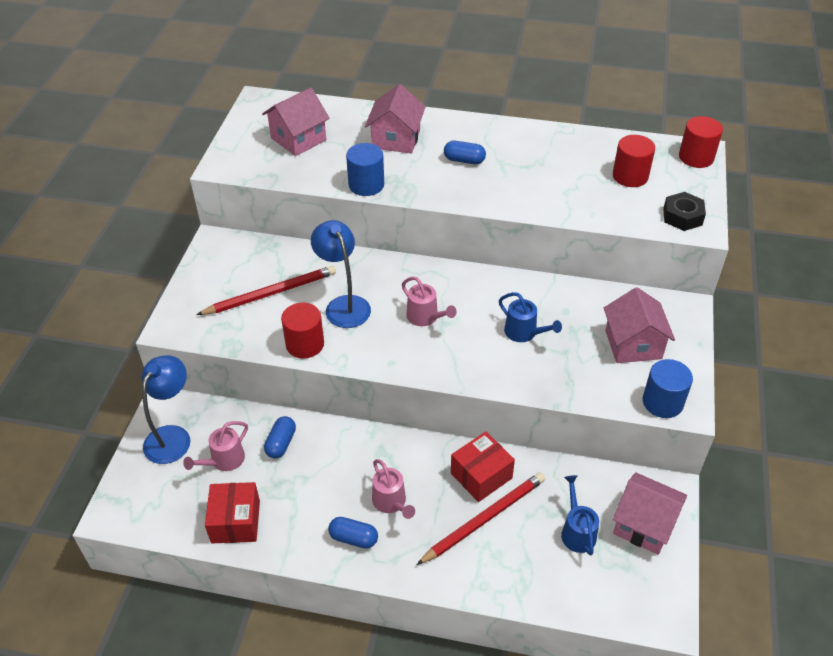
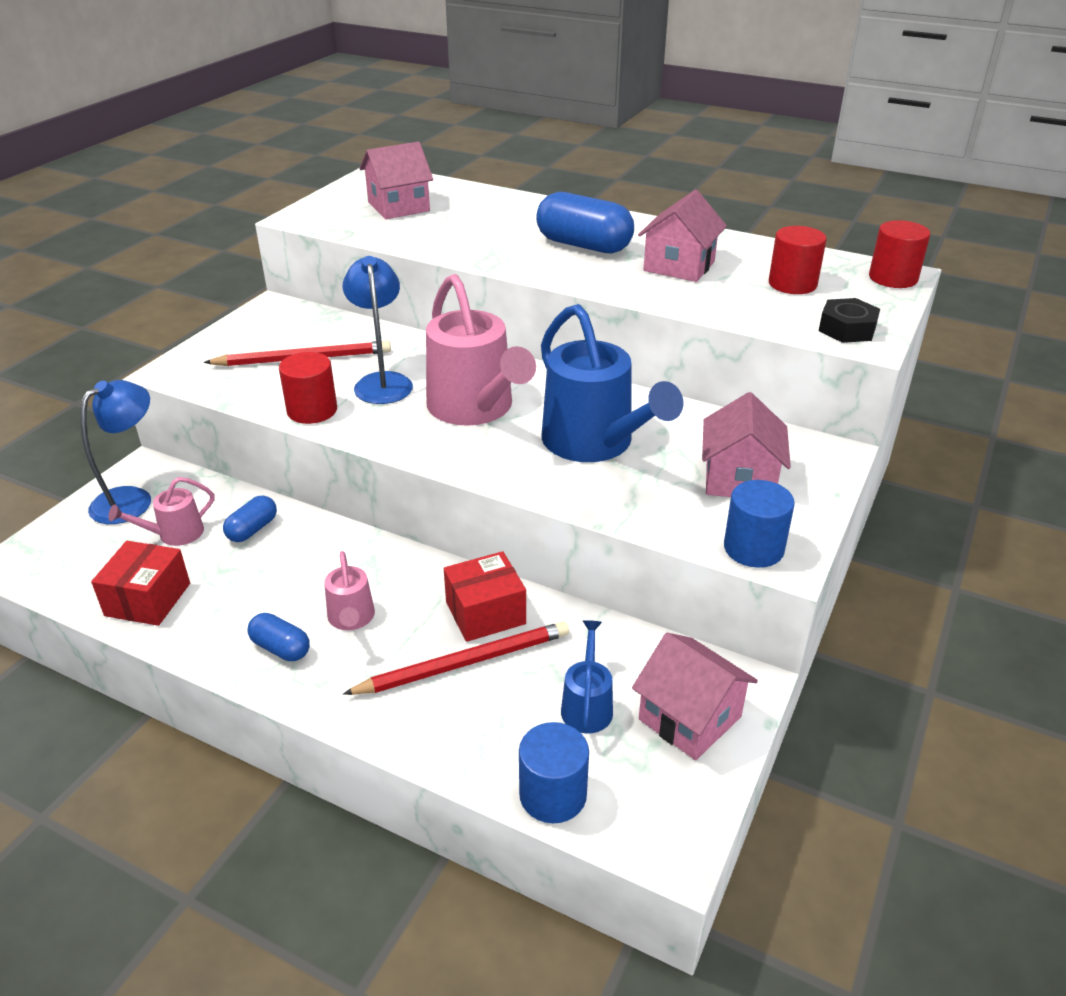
camera: 15 degrees right, 10 degrees down
(366, 185) = (451, 251): blue cylinder -> blue cylinder (553, 795)
(396, 139) = (512, 219): pink house -> pink house (679, 266)
(425, 317) = (475, 409): pink watering can -> pink watering can, size x2.08
(464, 160) = (583, 245): blue capsule -> blue capsule, size x1.89
(524, 333) = (595, 443): blue watering can -> blue watering can, size x2.08

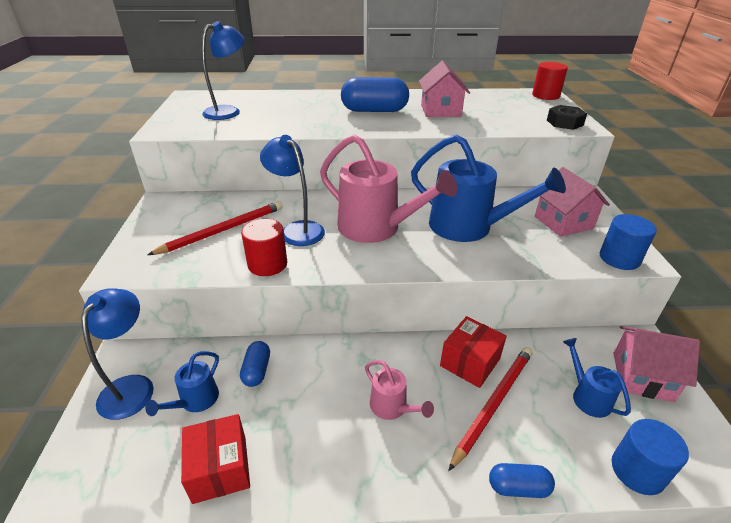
camera: 30 degrees left, 0 degrees up
(174, 534) = (195, 401): pink watering can -> blue watering can
(281, 648) = (365, 456): blue capsule -> blue capsule (518, 487)
(398, 207) = (228, 111): pink house -> blue lamp
(792, 284) = (507, 107): red cylinder -> none

